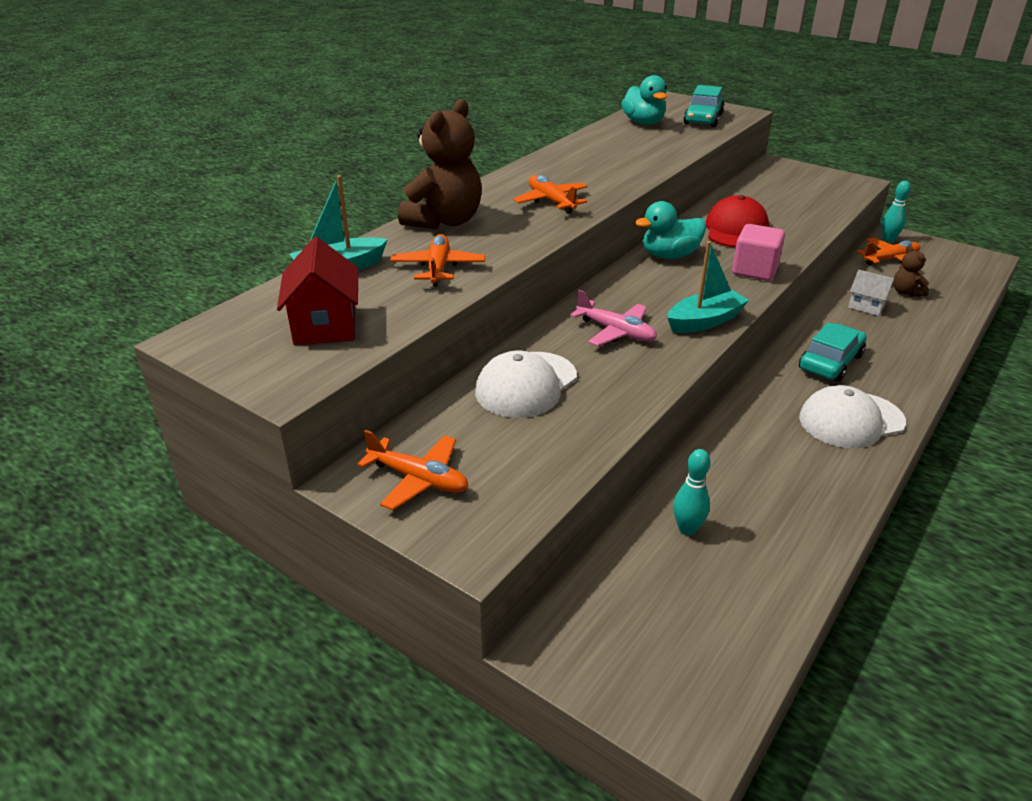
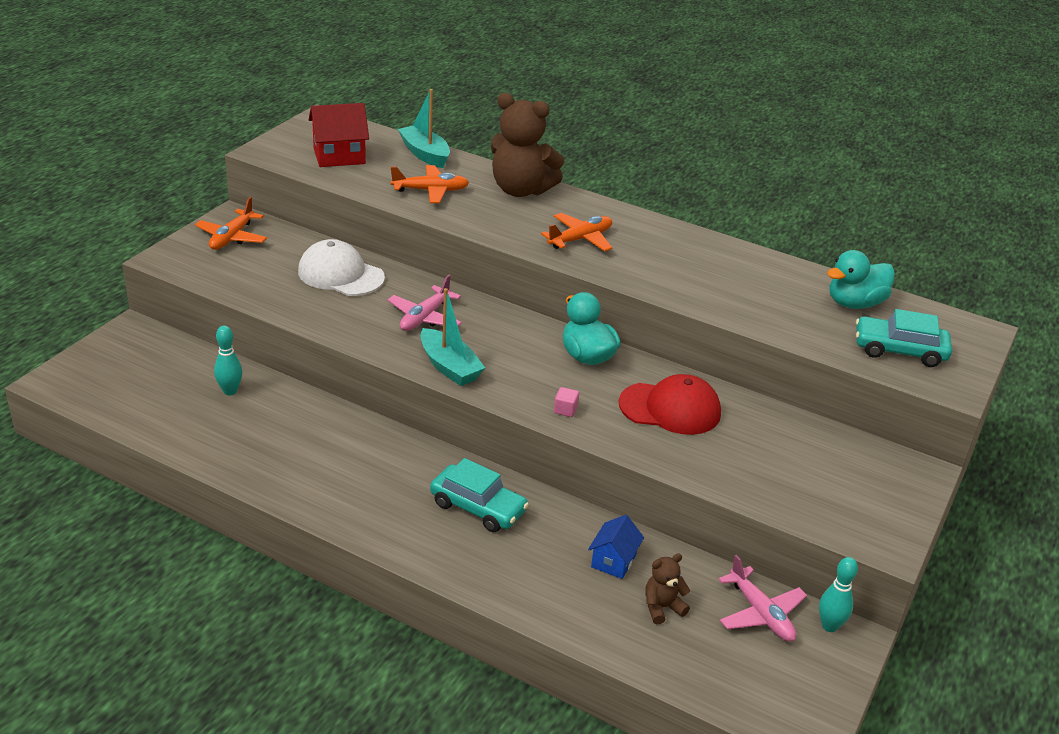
camera: 80 degrees right, 0 degrees up
(754, 270) = (565, 410): pink cube -> pink cube, size x0.46
(851, 420) = (372, 503): white cap -> none
(866, 306) = (613, 561): white house -> blue house
(890, 259) = (760, 614): orange plane -> pink plane

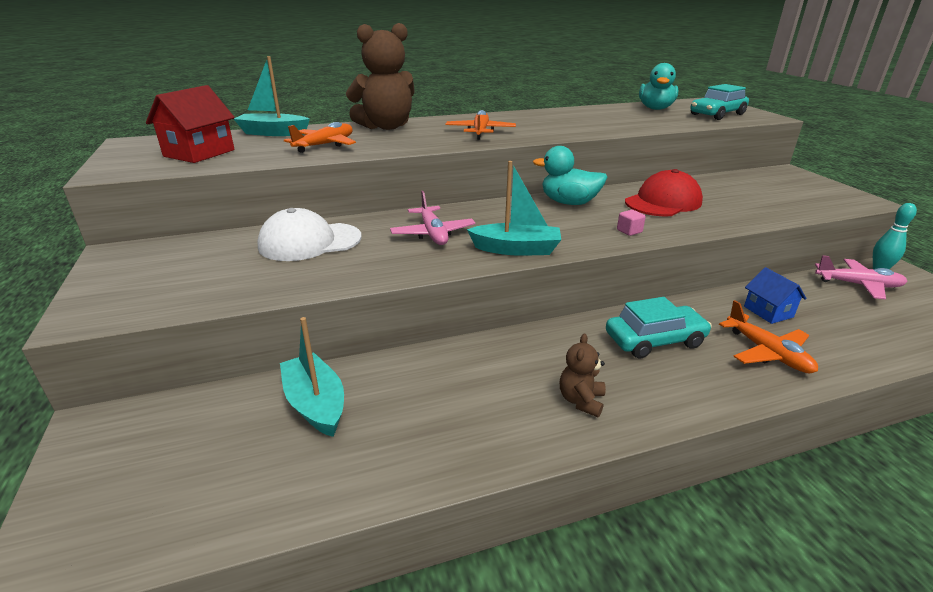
camera: 45 degrees left, 5 degrees down
(230, 391) = (316, 404): turquoise bowling pin -> turquoise boat
(232, 237) = (144, 266): orange plane -> orange plane (767, 353)
(662, 607) = (837, 316): brown teddy bear -> brown teddy bear (581, 401)

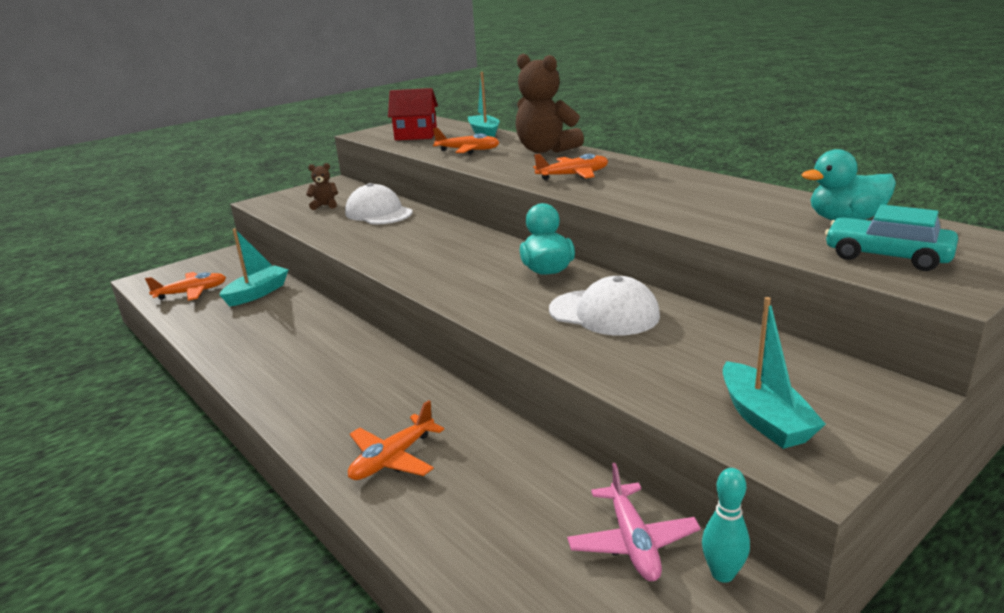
camera: 70 degrees right, 5 degrees down
(220, 482) = (191, 292): none -> orange plane
(433, 233) = (421, 239): pink plane -> none
(516, 249) = (411, 270): turquoise boat -> turquoise boat (764, 419)
(581, 401) = (283, 373): brown teddy bear -> brown teddy bear (325, 206)
(629, 231) = (493, 306): pink cube -> none
(654, 340) = (386, 393): turquoise car -> none
(663, 202) = (604, 313): red cap -> white cap
(768, 312) = (487, 458): blue house -> none

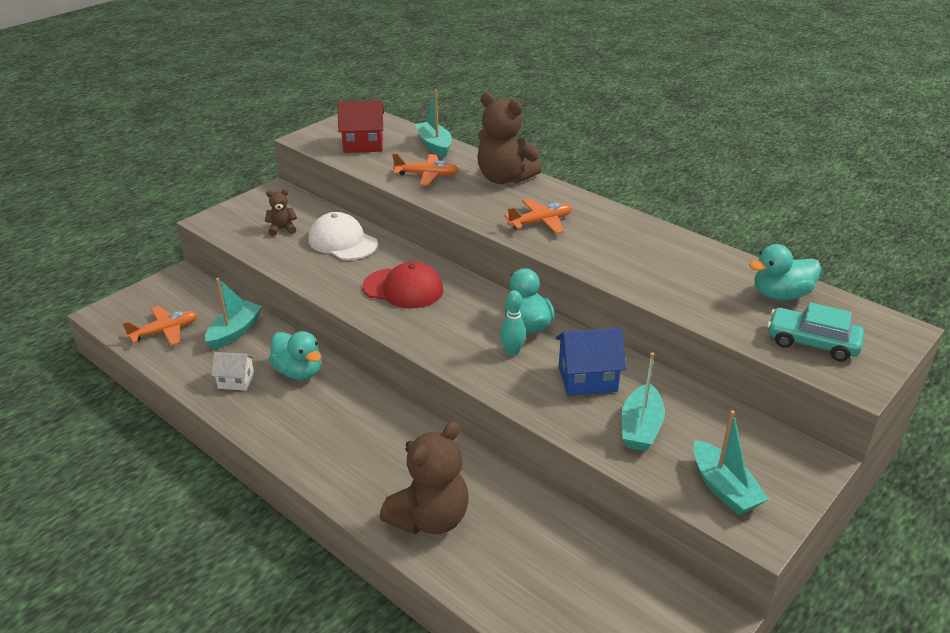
camera: 10 degrees left, 10 degrees up
(238, 330) = (236, 381): none -> white house
(305, 324) = (299, 372): none -> turquoise duck
(392, 459) = (430, 518): orange plane -> brown teddy bear
(424, 244) = (403, 288): none -> red cap
(604, 313) = (587, 379): white cap -> blue house
(633, 542) = (631, 582): pink plane -> none
(660, 356) = (640, 427): none -> turquoise boat
(722, 574) = (696, 604): turquoise bowling pin -> turquoise bowling pin (512, 351)

